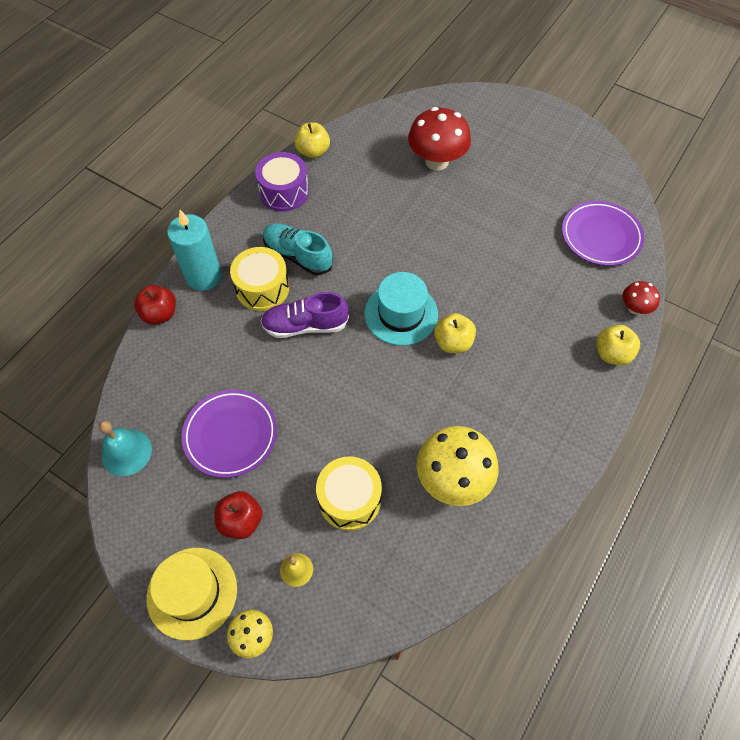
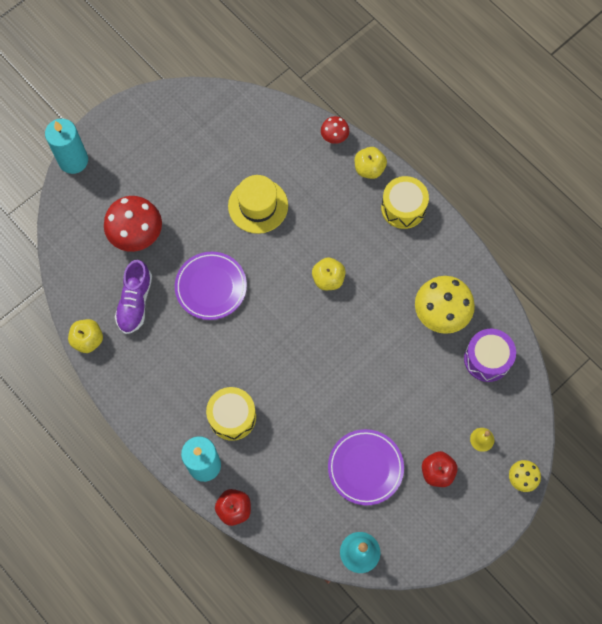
camera: 75 degrees left, 10 degrees up
(192, 593) = (482, 516): yellow hat -> yellow hat (258, 206)
(284, 192) = (129, 376): purple drum -> purple drum (487, 359)
(297, 256) = (206, 380): turquoise shoe -> none
(305, 325) = (280, 389): purple shoe -> purple shoe (135, 302)
(349, 499) = (439, 390): yellow drum -> yellow drum (403, 208)
(401, 314) = (290, 311): turquoise hat -> none
(494, 96) = (73, 160): none -> turquoise candle
(600, 236) = (260, 134): purple plate -> purple plate (211, 287)

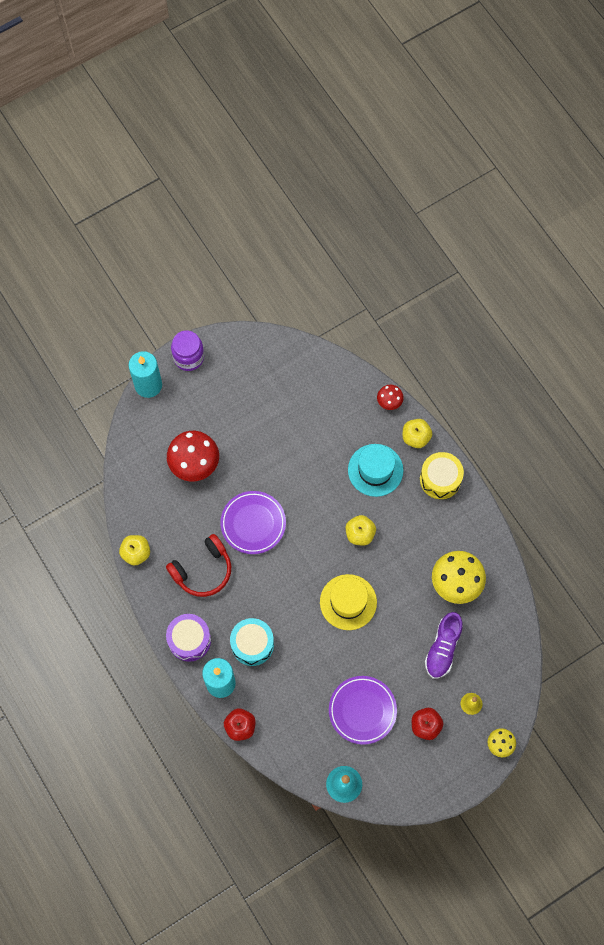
camera: 10 degrees right, 0 degrees up
(112, 125) = (188, 357): none -> purple jar
(135, 302) = (183, 526): purple shoe -> purple shoe (443, 648)
(164, 346) = (203, 570): none -> red headphones
(232, 417) = (252, 644): yellow drum -> turquoise drum
(258, 206) = (308, 455): yellow hat -> yellow hat (348, 602)
(332, 209) = (375, 470): none -> turquoise hat
(487, 359) = (490, 632): purple drum -> purple drum (189, 640)

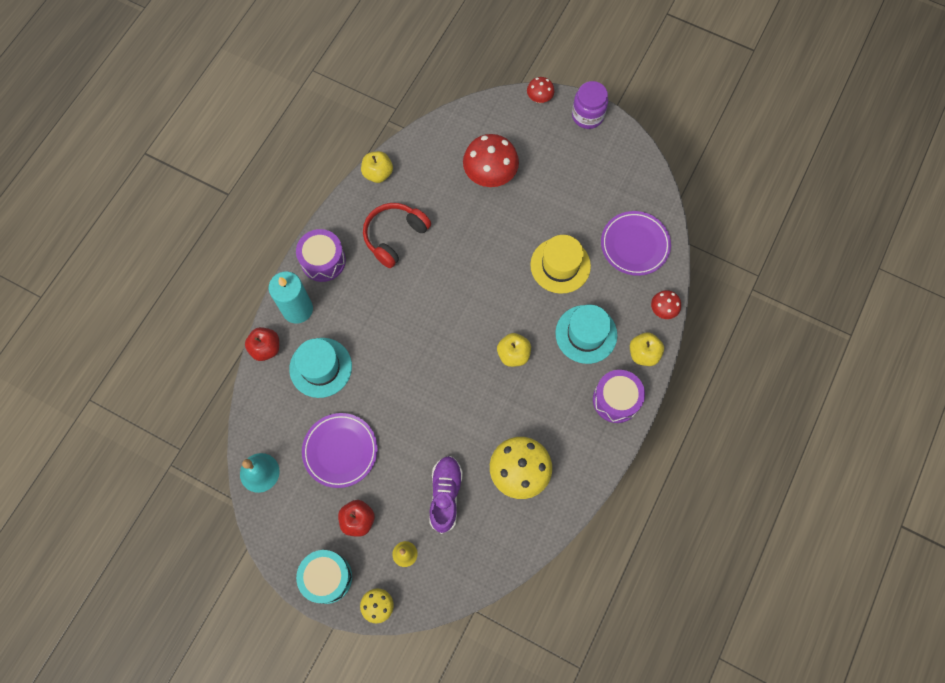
camera: 60 degrees right, 0 degrees up
(148, 385) = (539, 98): turquoise candle -> red mushroom
(203, 570) = (394, 236): red headphones -> red headphones turned 105 degrees clockwise
(252, 644) = (349, 316): turquoise drum -> turquoise drum (327, 577)
(253, 523) = (465, 254): purple plate -> purple plate (634, 245)
(283, 690) = (320, 367): none -> turquoise hat
(348, 602) = (439, 380): yellow hat -> yellow hat (560, 265)
(440, 479) = (616, 400): yellow drum -> purple drum
(443, 648) = (445, 495): purple shoe -> purple shoe turned 105 degrees clockwise

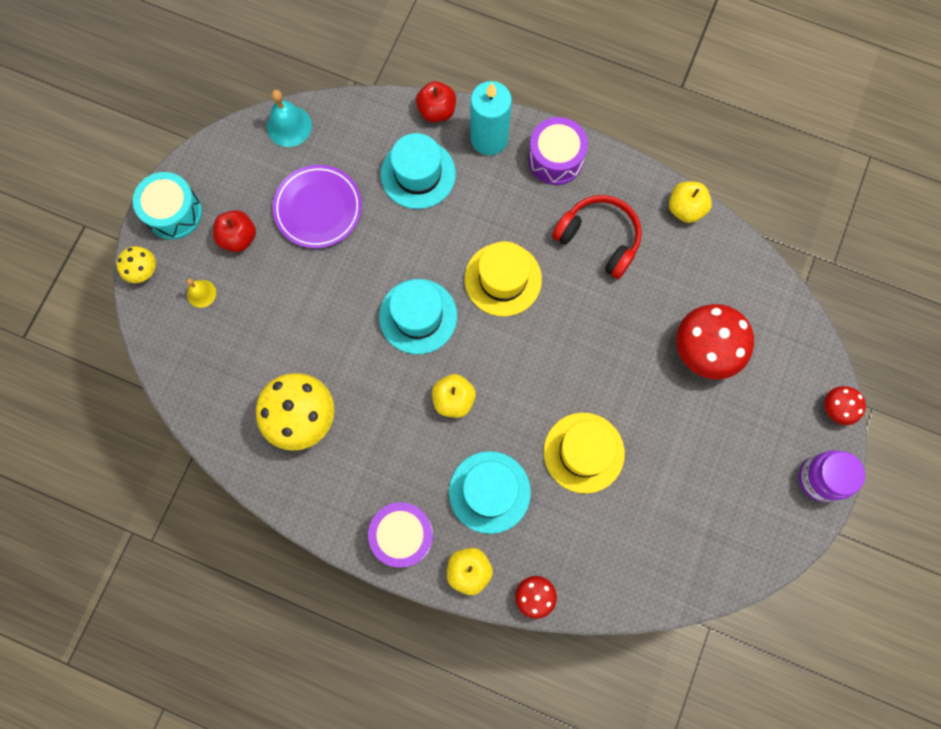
camera: 85 degrees right, 5 degrees up
(419, 309) = (503, 279): none -> yellow hat
(443, 376) = (418, 316): none -> turquoise hat
(445, 495) = (271, 332): purple shoe -> none
(634, 245) = (626, 554): purple plate -> none

